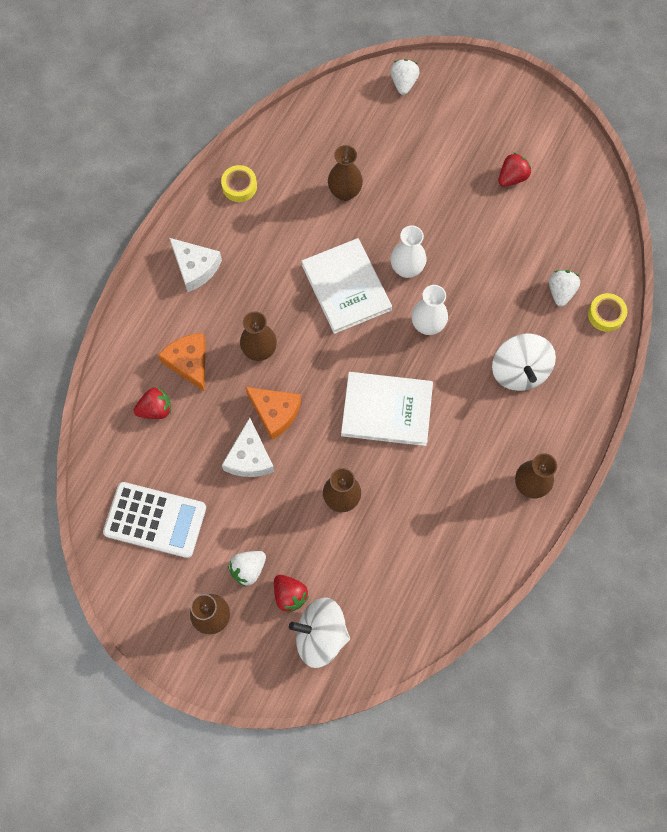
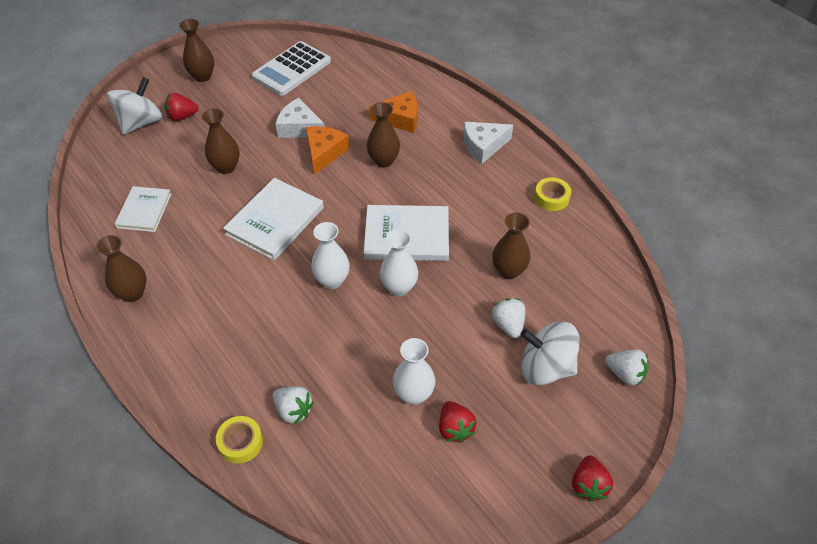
camera: 115 degrees right, 20 degrees down
(155, 409) = (374, 91): red strawberry -> red strawberry (588, 485)
(248, 569) = (219, 102): white strawberry -> white strawberry (508, 325)
(275, 412) = (324, 153): orange cheese -> orange cheese turned 135 degrees clockwise
(436, 541) = (144, 211): none -> white book
(500, 215) = (413, 394): none -> white vase
(519, 371) = (238, 333): white spinning top -> white spinning top (545, 367)

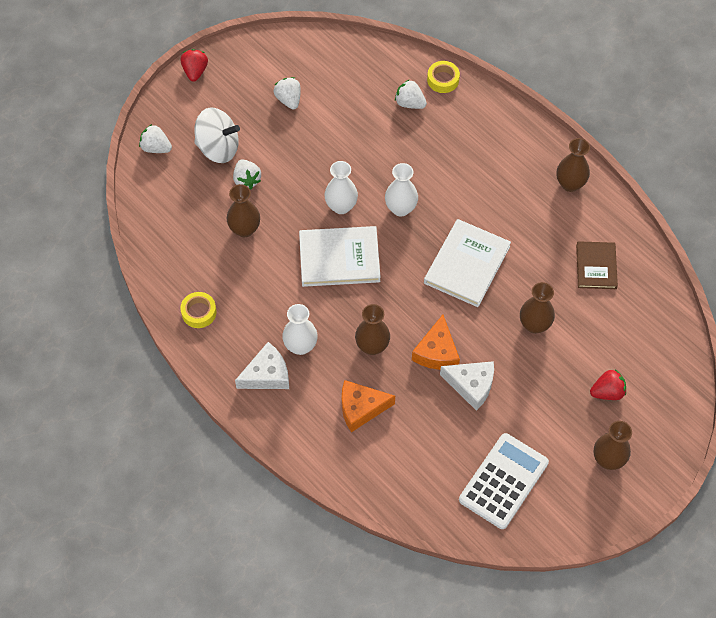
camera: 175 degrees right, 10 degrees up
(141, 122) = (649, 379): white spinning top -> none
(144, 211) = (596, 266): white book -> brown book
(413, 394) = (321, 121): white vase -> white vase (300, 346)
(455, 428) = (289, 100): red strawberry -> white strawberry

